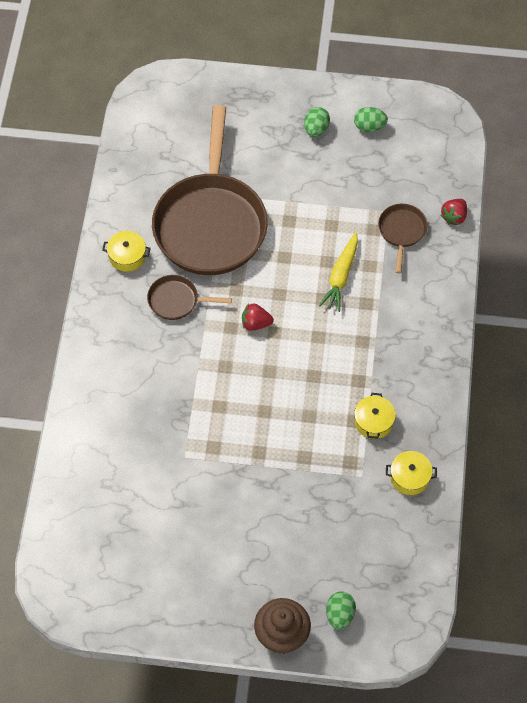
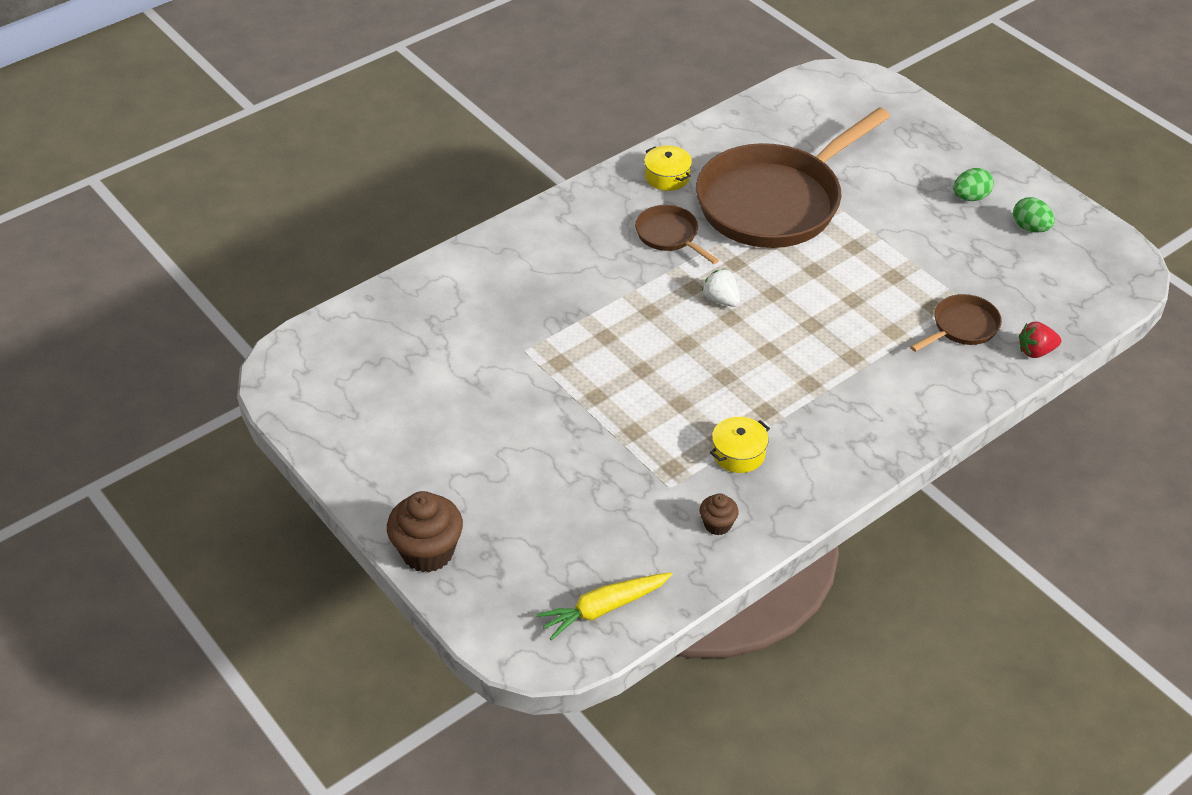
camera: 45 degrees right, 15 degrees down
(255, 323) = (721, 300): red strawberry -> white strawberry
(340, 615) = (502, 580): green egg -> none
(341, 276) = (852, 320): yellow carrot -> yellow carrot (603, 609)
(410, 477) = (717, 525): yellow pot -> brown cupcake

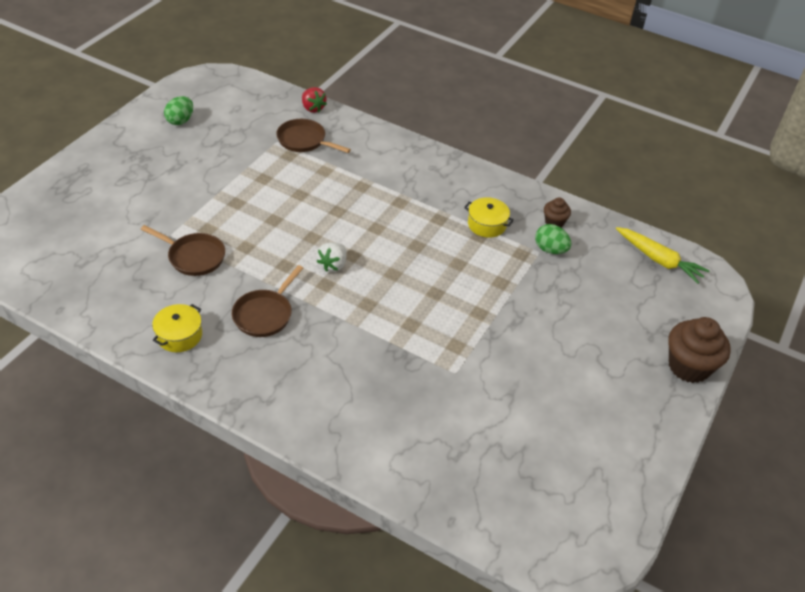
camera: 115 degrees left, 0 degrees up
(774, 202) = (194, 257): brown pan -> brown pan, size x0.43
(970, 197) = (152, 151): green egg -> green egg (550, 250)

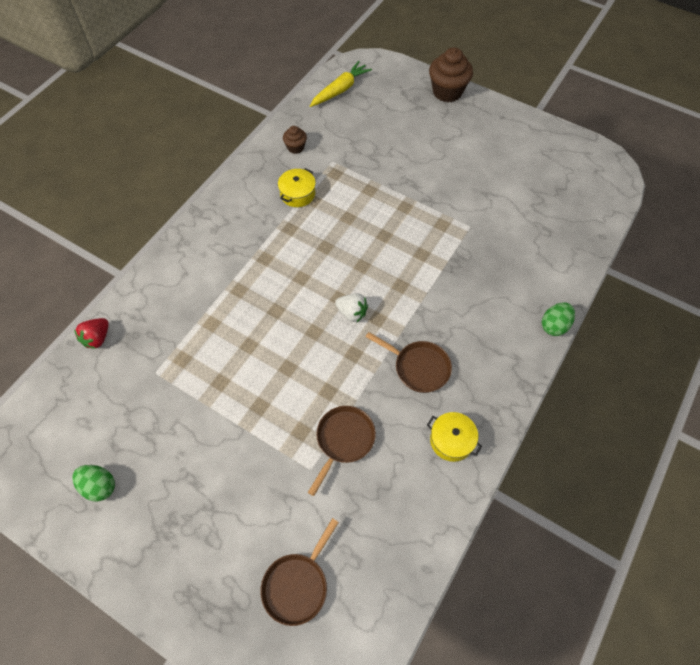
camera: 85 degrees left, 15 degrees up
(304, 141) = (157, 345): brown pan -> brown pan (297, 585)
(313, 108) = (97, 338): red strawberry -> red strawberry turned 150 degrees clockwise
(550, 250) = (329, 154): green egg -> green egg (554, 325)

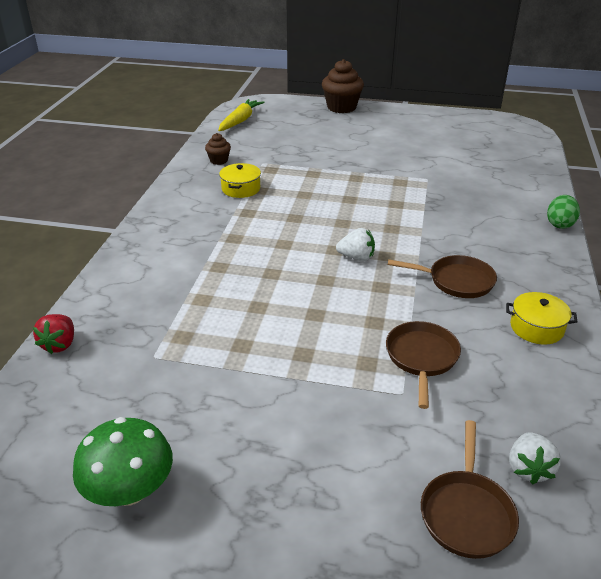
camera: 20 degrees left, 25 degrees down
(99, 486) = (130, 490): green egg -> green mushroom
(360, 567) = (528, 469): none -> white strawberry

